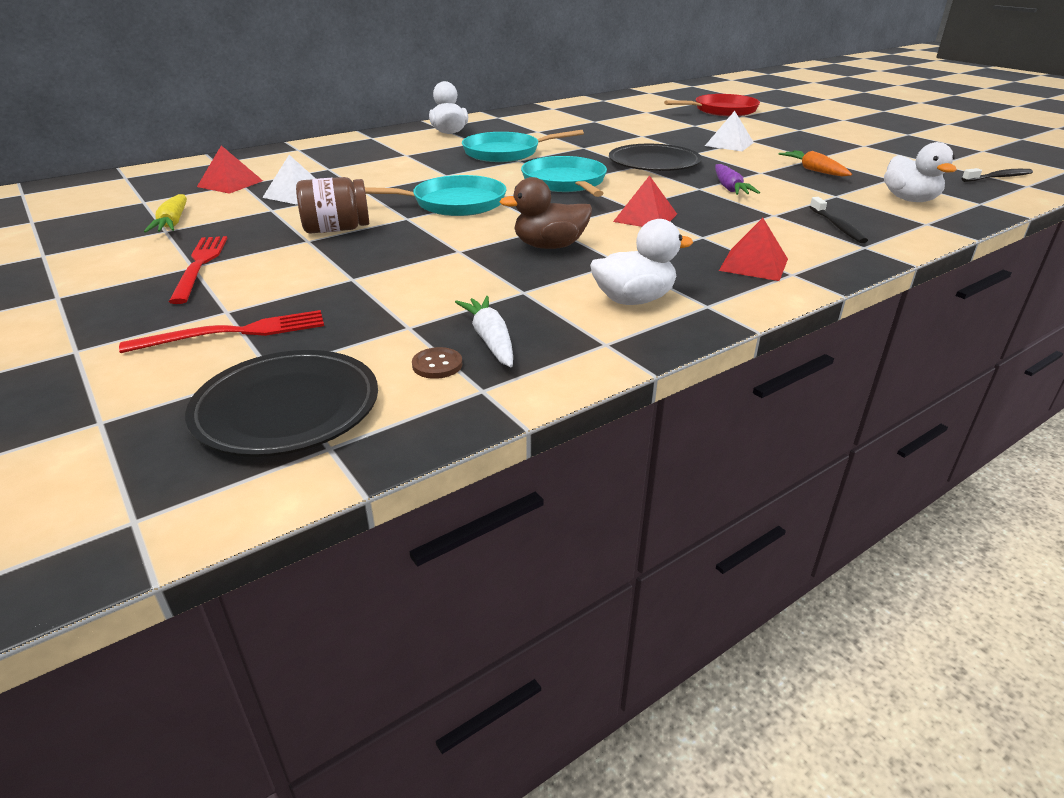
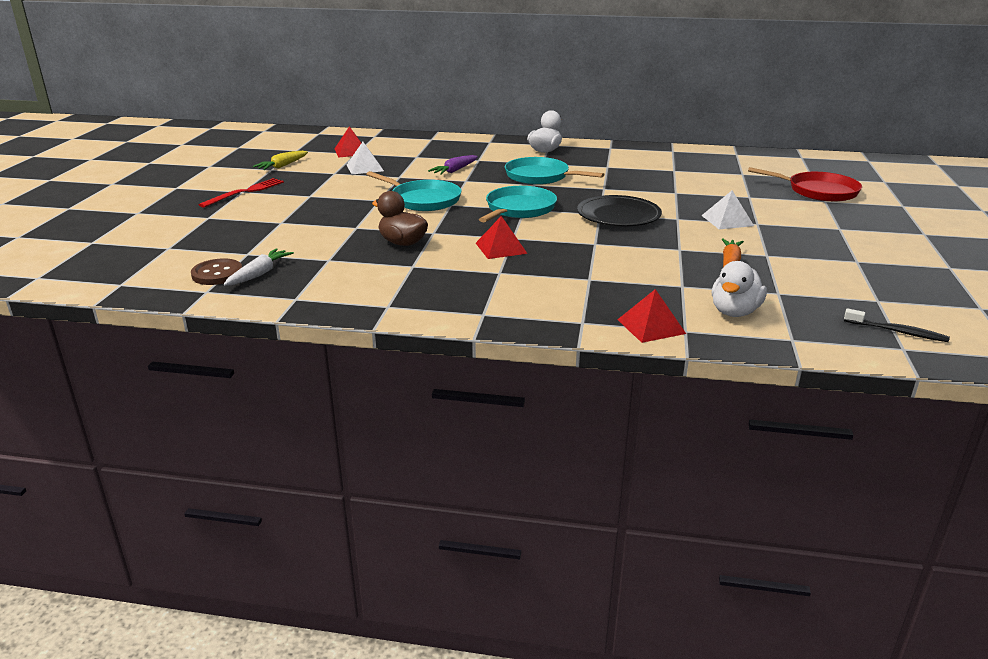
camera: 45 degrees right, 5 degrees down
(234, 333) = (191, 228): red fork -> none
(287, 409) = (140, 265): black plate -> none
(336, 229) = (334, 194): brown jar -> none
(437, 365) = (217, 274): brown button -> brown button, size x1.67
(634, 300) = (362, 287): white duck -> none
(729, 188) = (616, 251): purple carrot -> purple carrot (454, 170)
(753, 264) = (478, 299): red pyramid -> red pyramid (651, 326)
(837, 226) = (608, 304): black toothbrush -> none

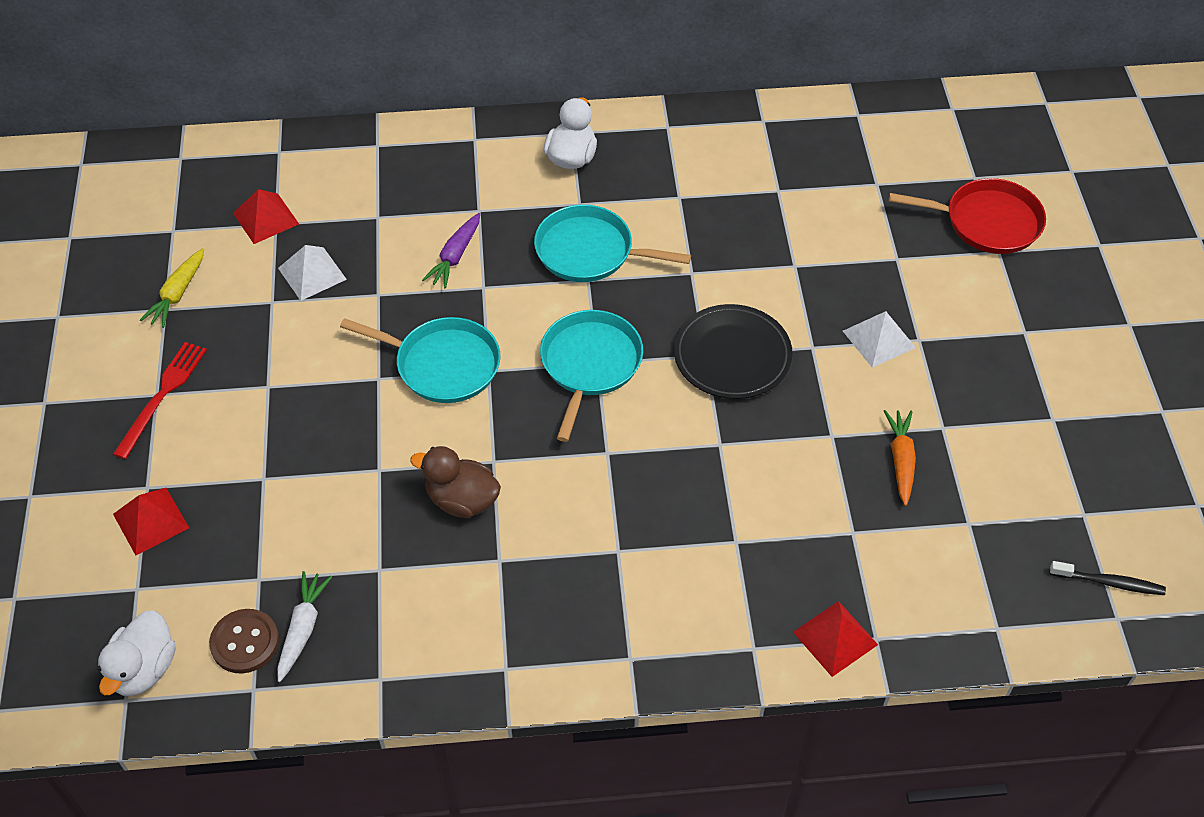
camera: 15 degrees left, 25 degrees up
(501, 248) = (599, 485): red pyramid -> red pyramid (150, 521)
(734, 312) = (925, 581): white duck -> white duck (144, 669)

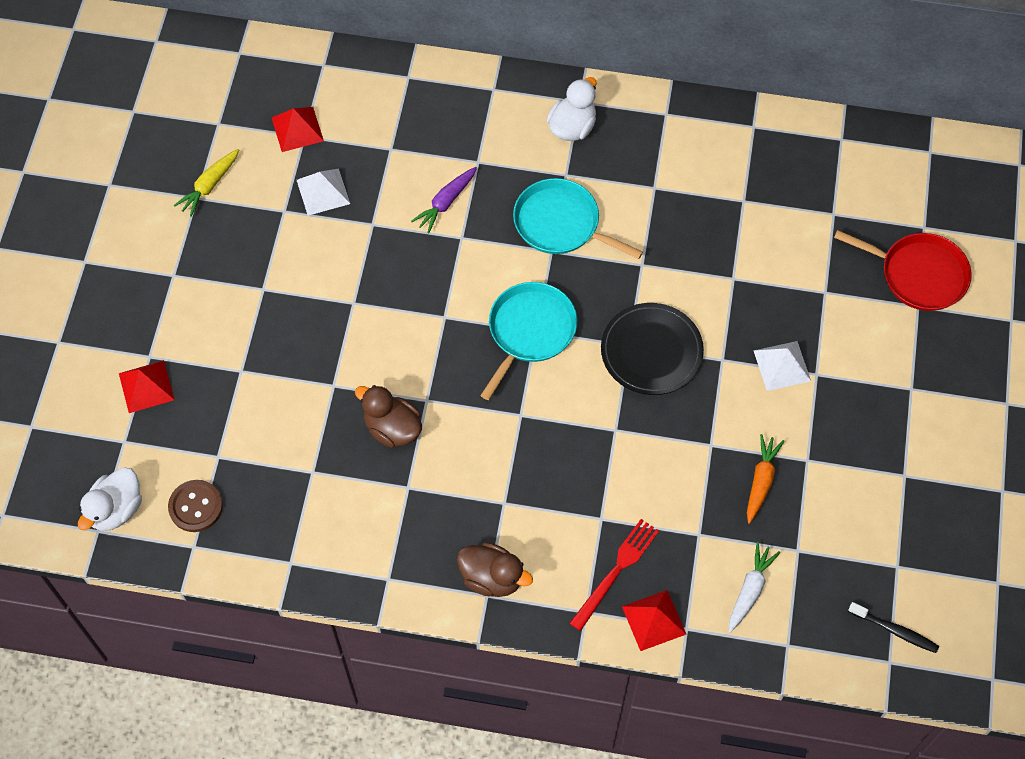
camera: 15 degrees right, 10 degrees up
(162, 395) = (178, 277): red fork -> red fork (616, 571)
(302, 629) = (242, 507): white carrot -> white carrot (750, 590)
(442, 364) = (409, 303): turquoise pan -> none
(630, 637) = (492, 578): none -> brown duck

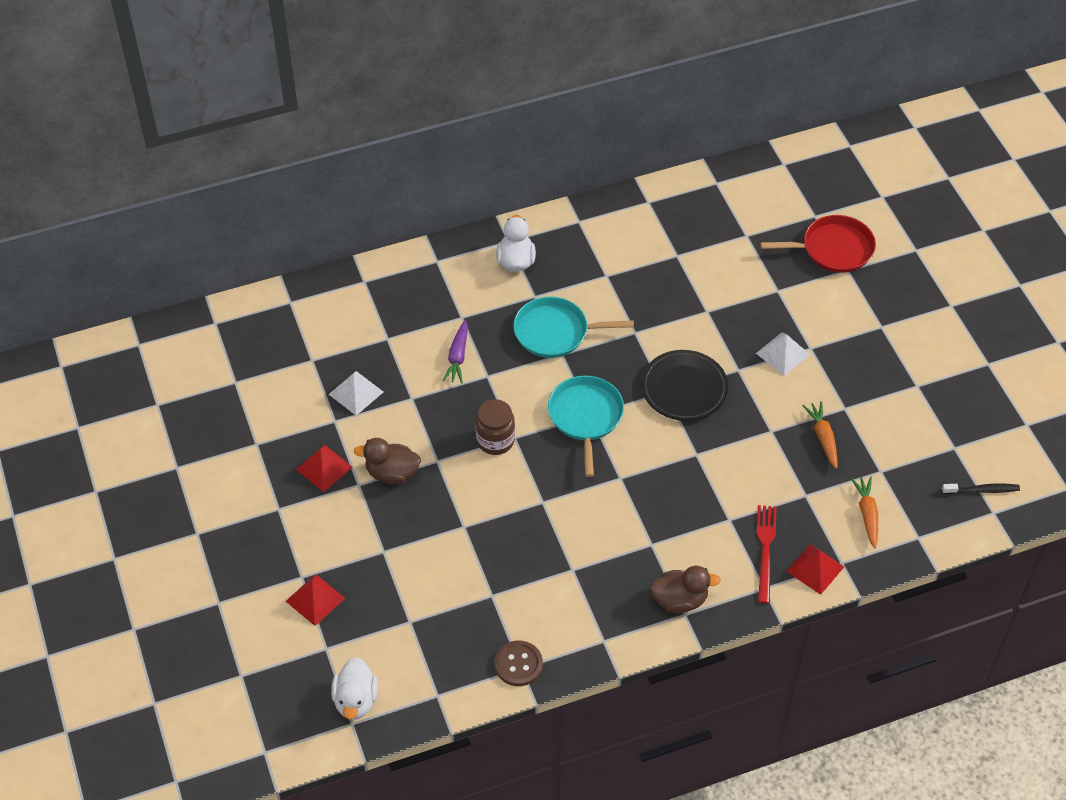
camera: 30 degrees left, 10 degrees down
(196, 507) = (418, 666): brown button -> brown button (518, 664)
(209, 186) = (261, 430): yellow carrot -> none
(297, 129) = (302, 357): red pyramid -> red pyramid (324, 468)
(392, 428) = (531, 534): brown duck -> brown duck (392, 473)
(424, 311) = (495, 440): none -> brown jar
(750, 590) = (867, 514): white carrot -> orange carrot

